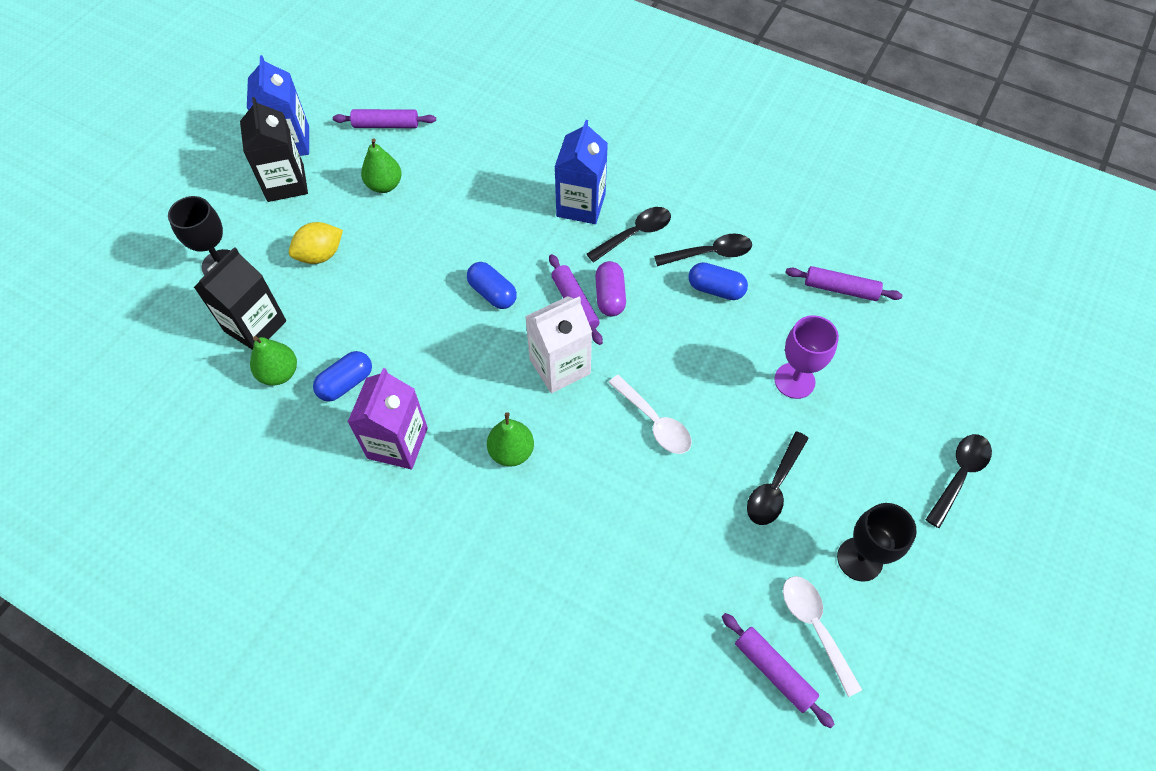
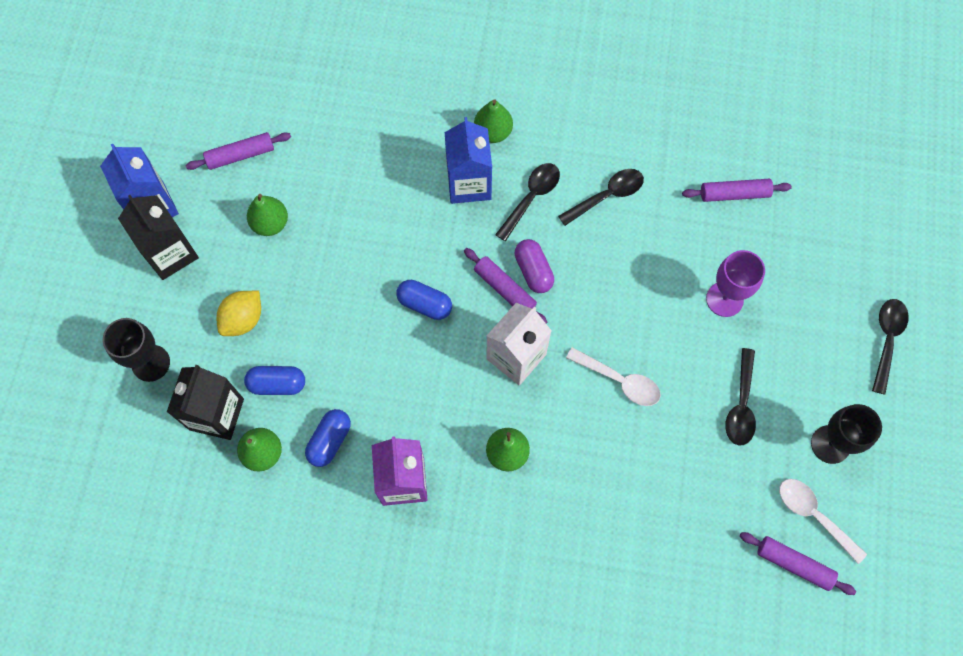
camera: 20 degrees left, 10 degrees up
(622, 170) = (493, 132): none -> green pear
(716, 289) = (625, 231): blue capsule -> blue capsule (277, 384)

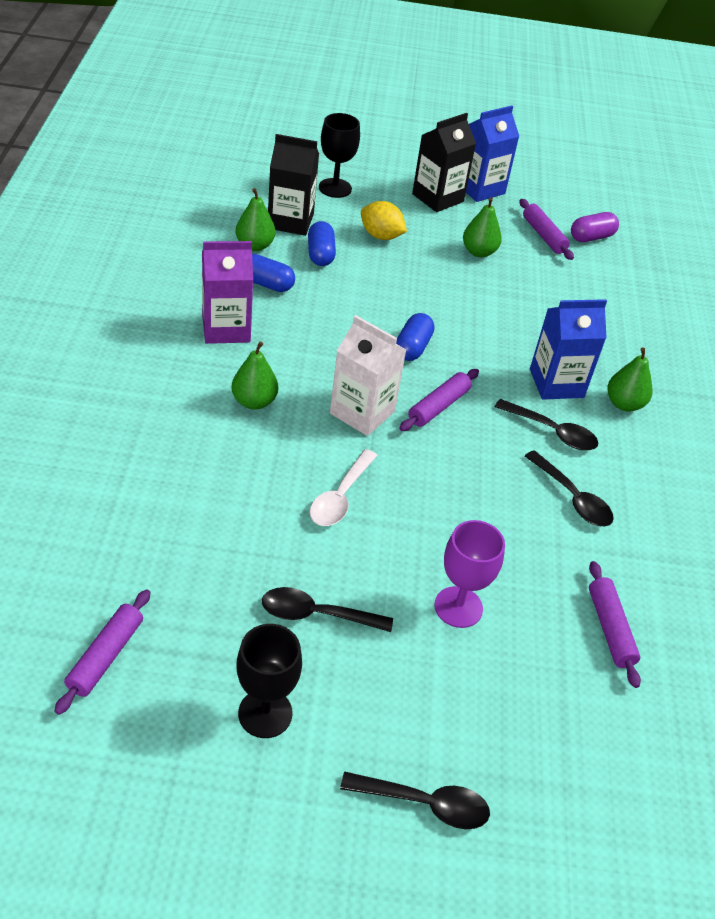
camera: 80 degrees right, 25 degrees down
(533, 271) = (464, 430): purple capsule -> purple capsule (591, 237)
(813, 515) = (168, 684): white spoon -> none

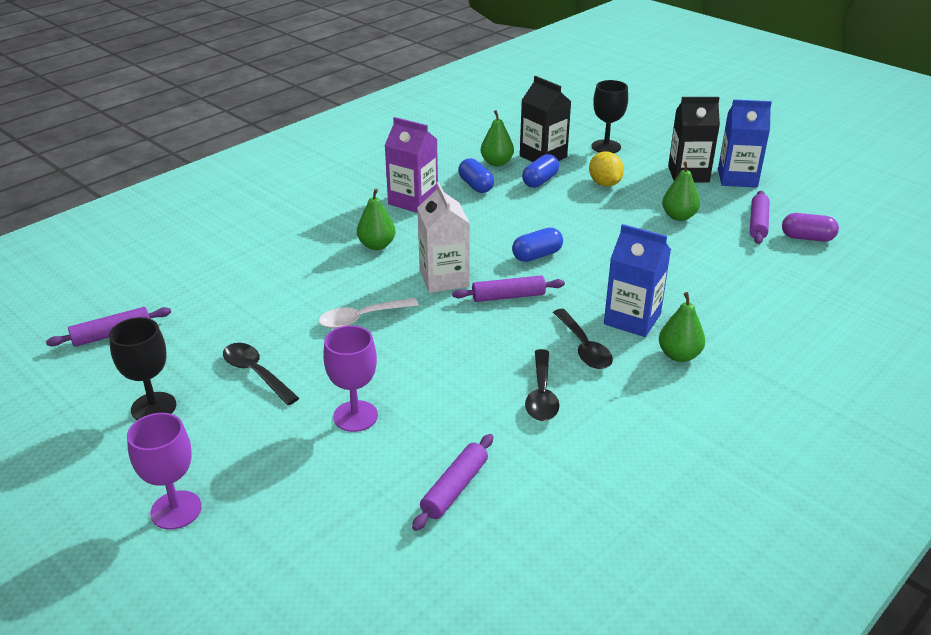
camera: 45 degrees right, 10 degrees down
(425, 804) = (176, 510): black spoon -> purple goblet

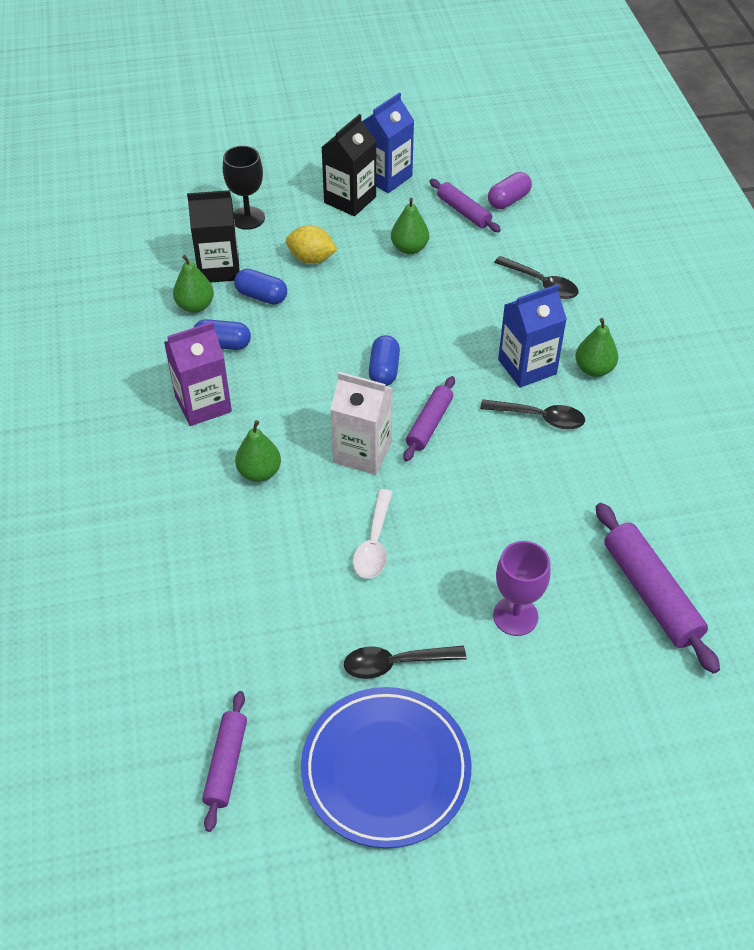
camera: 55 degrees left, 15 degrees up
(153, 407) = (386, 769): black goblet -> blue plate
(176, 510) = (549, 804): purple goblet -> none
(454, 488) = (650, 594): purple rolling pin -> purple rolling pin, size x1.59
(540, 181) = (261, 296): blue capsule -> blue capsule turned 45 degrees counterclockwise
(541, 394) = (579, 478): black spoon -> black spoon (541, 284)

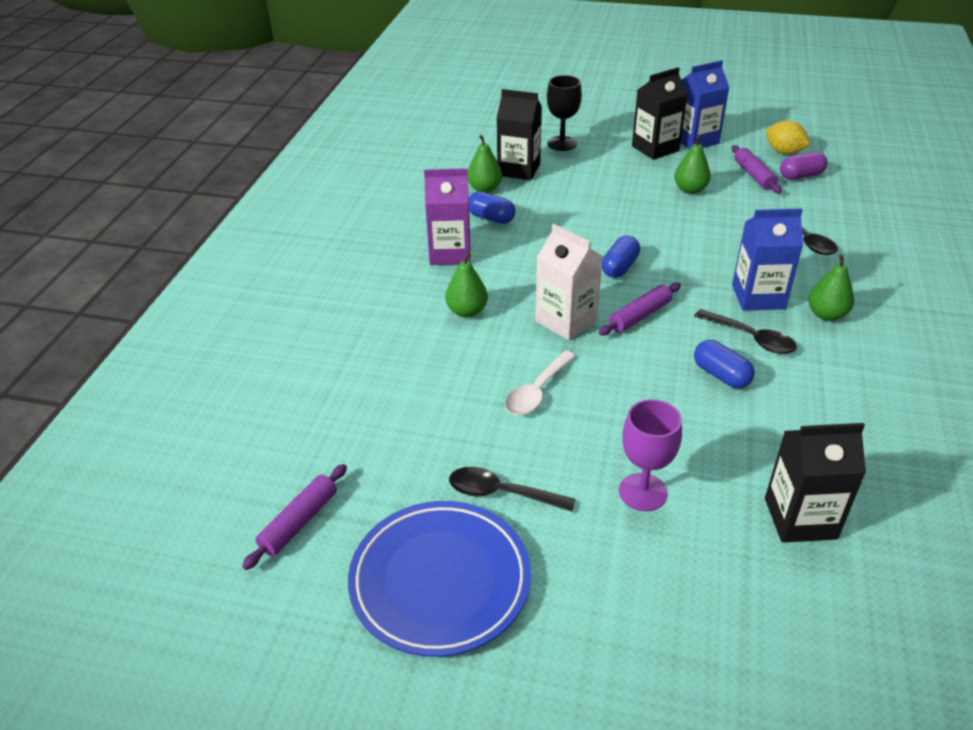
camera: 25 degrees right, 10 degrees down
(261, 296) = (542, 194): blue capsule -> blue capsule (721, 375)
(311, 259) = (599, 179): yellow lemon -> yellow lemon (784, 152)
(650, 594) = (800, 518): purple rolling pin -> black carton

